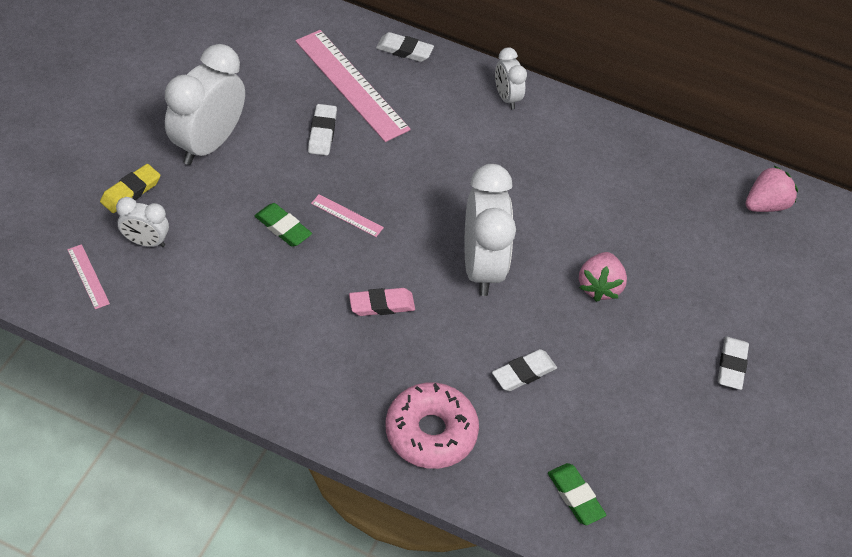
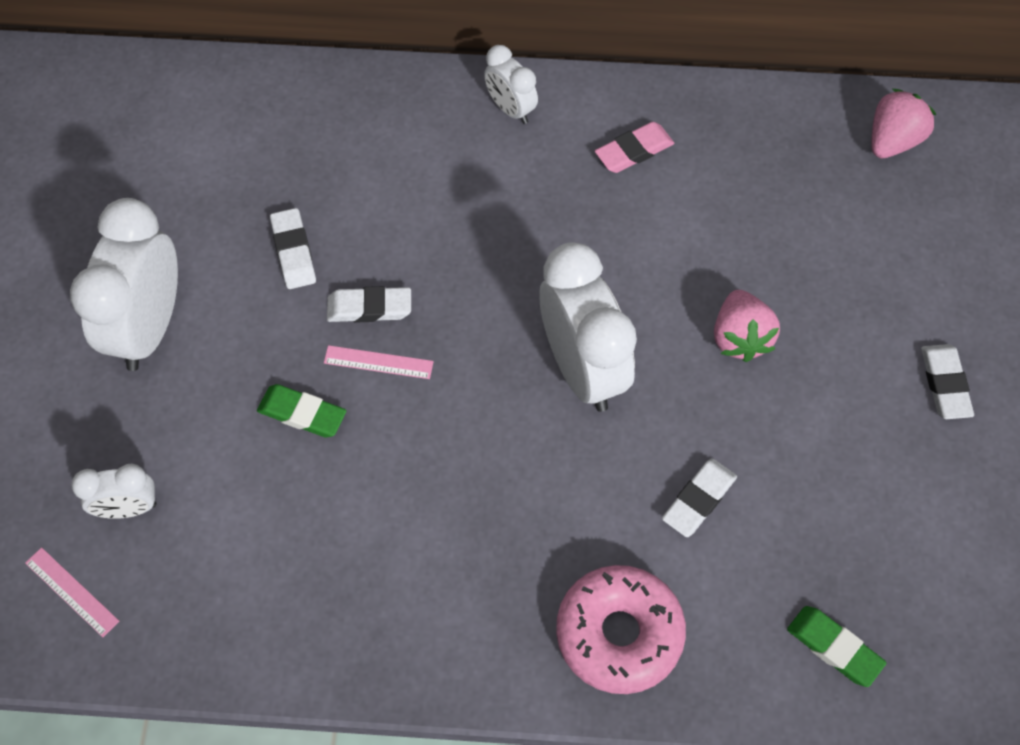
camera: 15 degrees left, 10 degrees up
(131, 191) = (74, 440): yellow eraser -> none
(351, 85) = (301, 165): pink ruler -> none
(381, 305) = (479, 475): pink eraser -> pink eraser (634, 151)
(404, 50) = (349, 88): white eraser -> white eraser (369, 308)

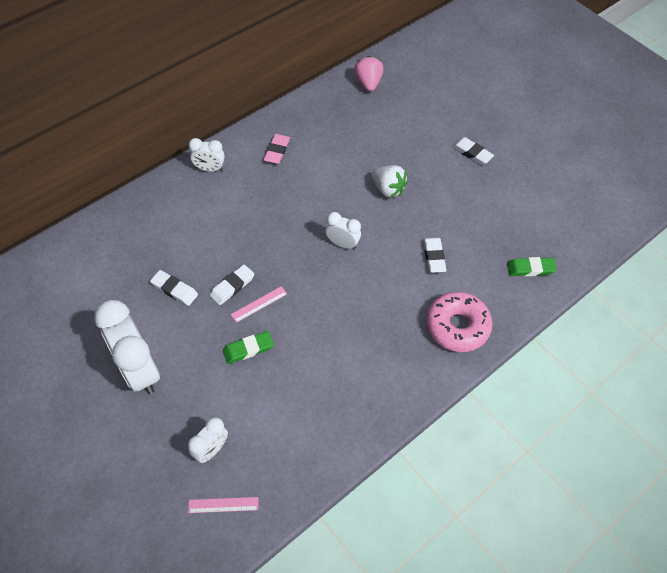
camera: 45 degrees left, 5 degrees down
(582, 368) = (342, 244): white clock -> white clock, size x0.52
(740, 338) = (388, 189): pink strawberry -> white strawberry

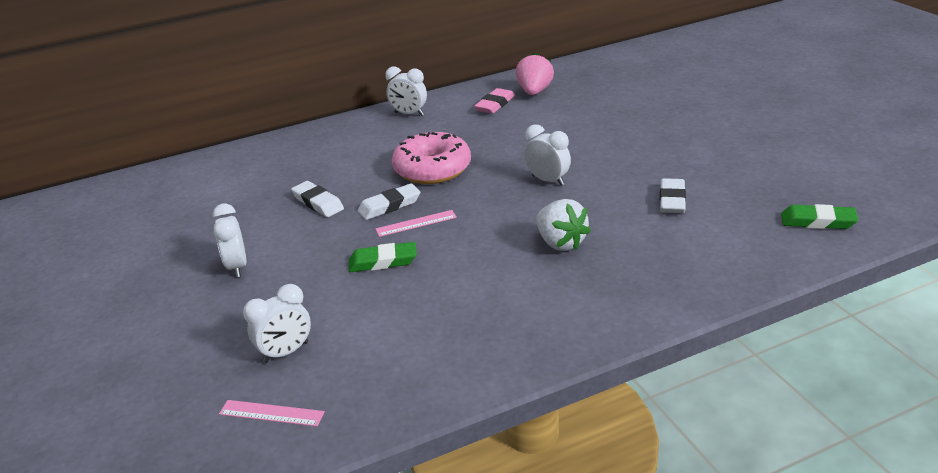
camera: 20 degrees right, 25 degrees down
(139, 370) = (237, 267): white clock -> white clock, size x0.52
(368, 83) = (627, 61): pink strawberry -> pink strawberry (534, 92)
(388, 189) = (625, 140): white strawberry -> white strawberry (560, 243)
(457, 326) = (689, 268): pink donut -> pink donut (432, 169)
(472, 153) = (750, 117): white eraser -> none

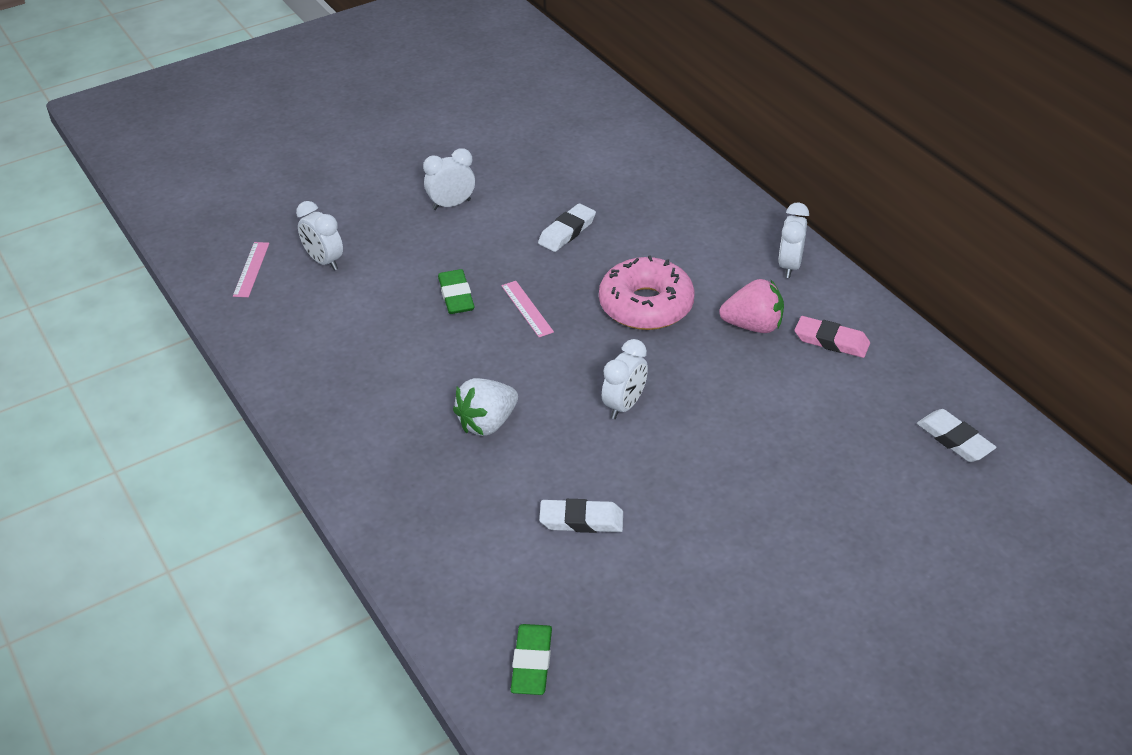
camera: 80 degrees right, 10 degrees up
(389, 206) = (562, 284): white eraser -> white eraser (954, 439)
(534, 92) = (881, 377): pink strawberry -> pink strawberry (753, 326)

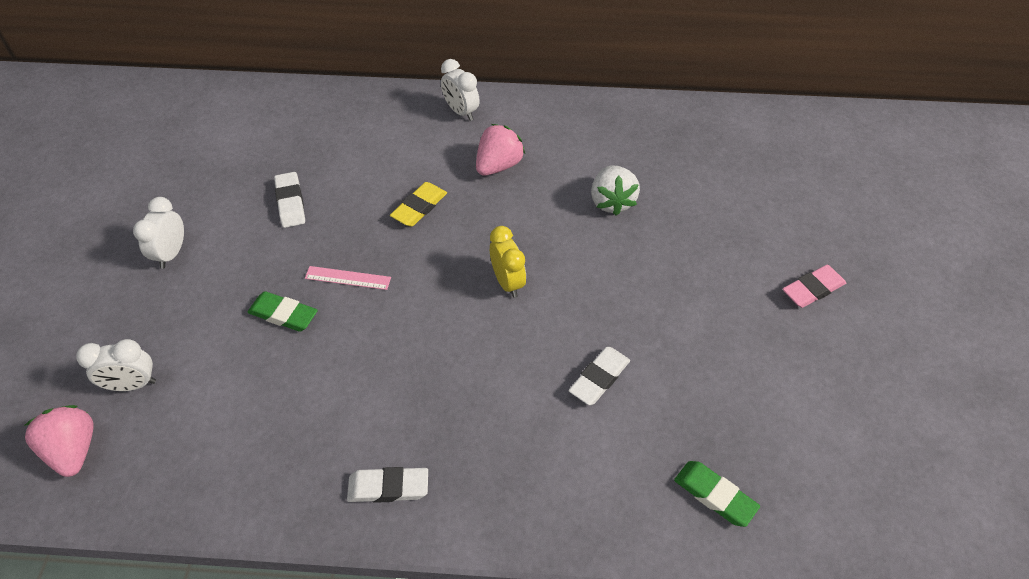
camera: 55 degrees left, 10 degrees up
(251, 269) = (74, 450): pink ruler -> pink strawberry
(487, 423) = (447, 379): white strawberry -> white strawberry (612, 201)
(624, 405) = (507, 282): white clock -> yellow clock
(646, 305) = (419, 207): pink donut -> yellow eraser
(831, 341) = (551, 138): pink eraser -> pink eraser (813, 289)
(954, 439) = (687, 140): white eraser -> white eraser (388, 487)

